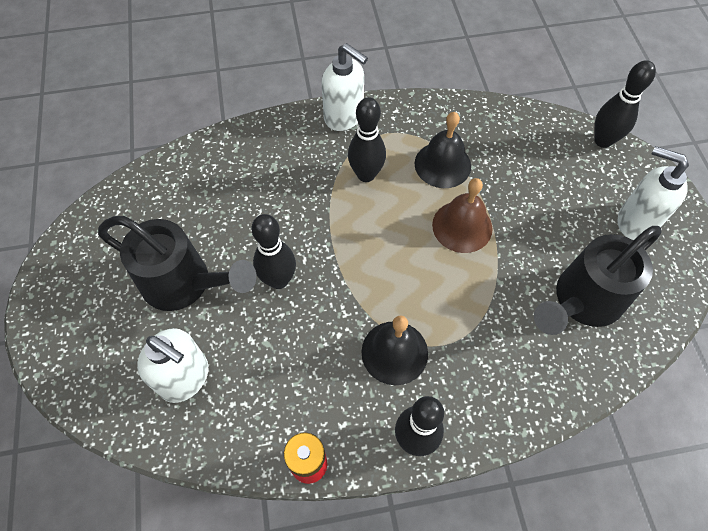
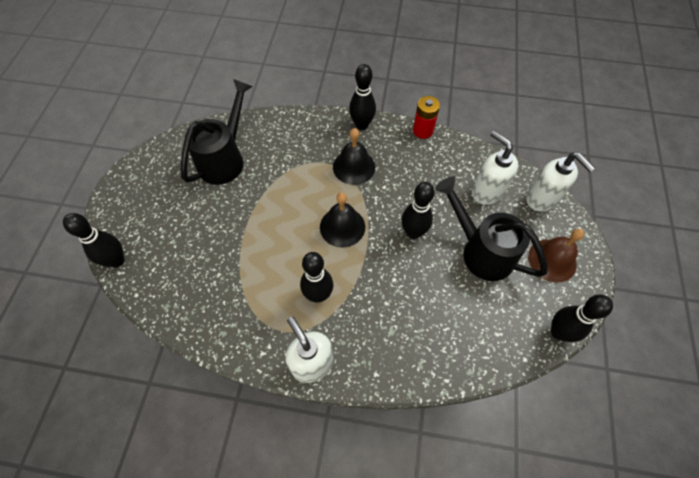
camera: 160 degrees left, 0 degrees up
(87, 218) = (558, 332): none -> black bowling pin
(442, 164) = (253, 283): black bell -> black bell (342, 227)
(462, 226) = (268, 228): brown bell -> brown bell (552, 260)
(582, 301) = (225, 159): black watering can -> black watering can turned 45 degrees counterclockwise
(635, 221) = (150, 193): white soap dispenser -> white soap dispenser (542, 199)

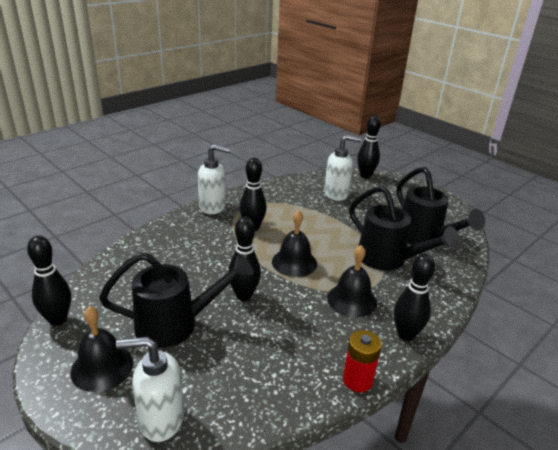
camera: 125 degrees right, 30 degrees down
(281, 168) = (388, 259): none -> black watering can
(487, 191) = (225, 376): white soap dispenser -> white soap dispenser (336, 194)
(552, 260) = (102, 367): brown bell -> black bell

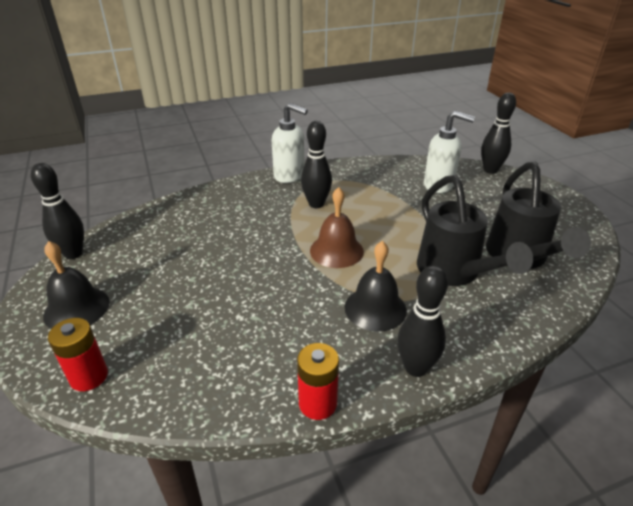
camera: 25 degrees right, 5 degrees up
(161, 419) = (89, 376): white soap dispenser -> red battery
(176, 324) = (170, 286): black watering can -> none
(244, 295) = (257, 273): black bowling pin -> none
(294, 262) = (336, 250): black bell -> brown bell

